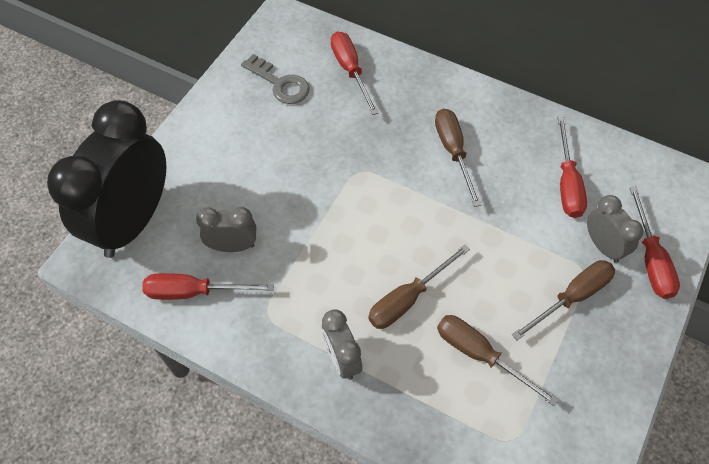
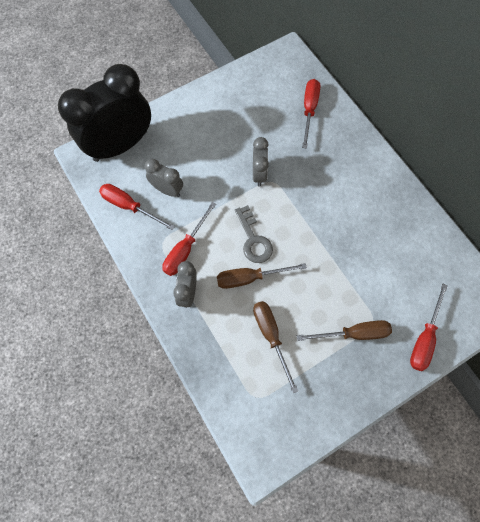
camera: 30 degrees right, 10 degrees up
(280, 83) = (259, 98): grey key -> grey key (253, 239)
(453, 152) = (340, 199): brown screwdriver -> none
(567, 183) = (403, 258): red screwdriver -> red screwdriver (185, 249)
(603, 246) = (398, 312): grey clock -> grey clock (259, 174)

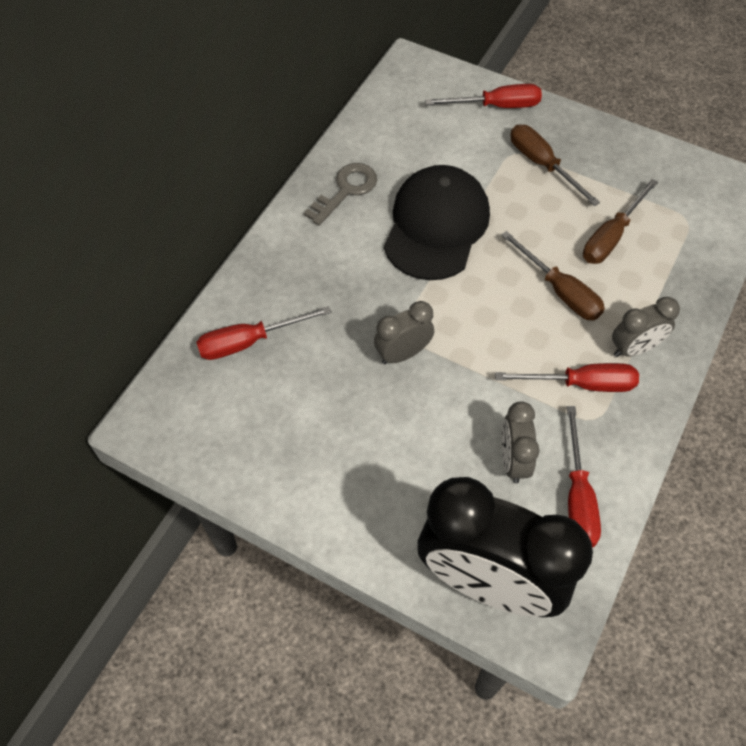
camera: 120 degrees left, 10 degrees down
(253, 239) = (506, 312): grey key -> grey key (346, 190)
(336, 238) = (436, 226): none -> black cap

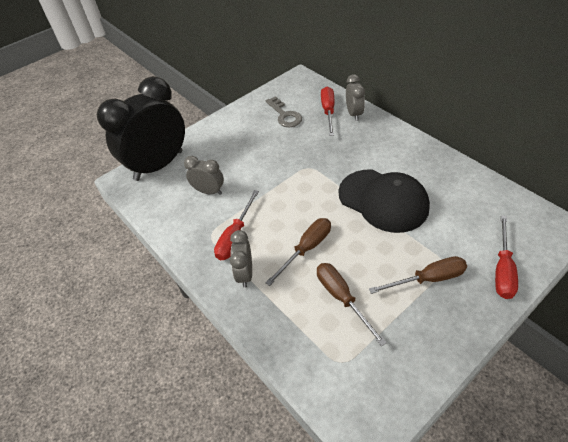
camera: 115 degrees right, 10 degrees down
(346, 190) = (426, 164): grey key -> grey key (285, 115)
(403, 353) = (294, 164): grey clock -> grey clock (354, 114)
(560, 291) = (306, 249): brown screwdriver -> brown screwdriver turned 150 degrees clockwise
(577, 496) = (173, 211): red screwdriver -> none

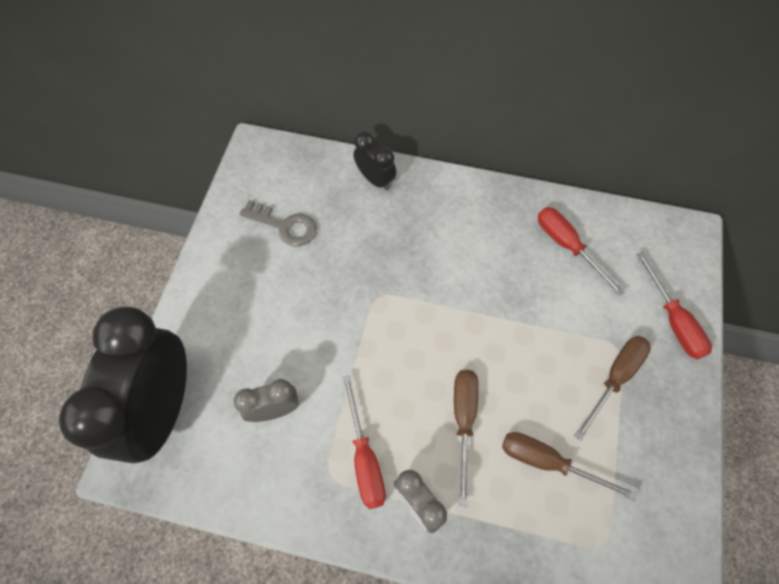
camera: 40 degrees left, 15 degrees up
(328, 111) = (339, 191): red screwdriver -> red screwdriver (567, 246)
(354, 114) = (375, 179): grey clock -> black clock
(383, 200) = (500, 297): black cap -> none

